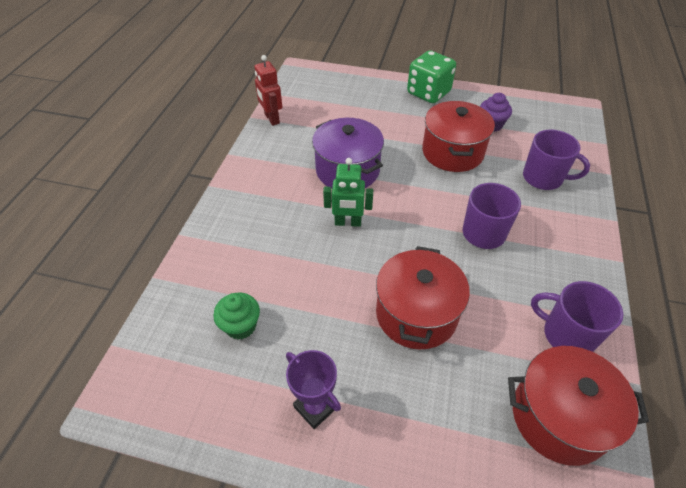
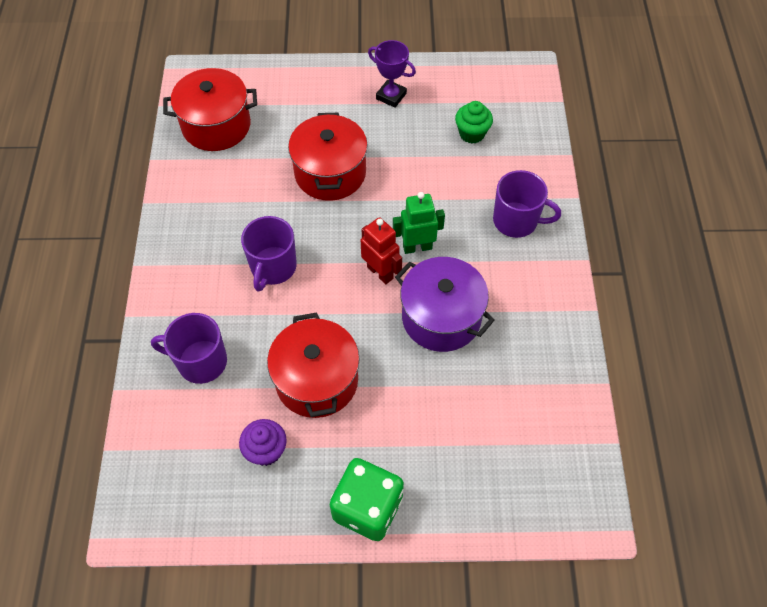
camera: 165 degrees right, 10 degrees up
(271, 119) = (577, 386): red robot -> red robot (380, 272)
(567, 335) = (201, 183): purple mug -> purple mug (516, 221)

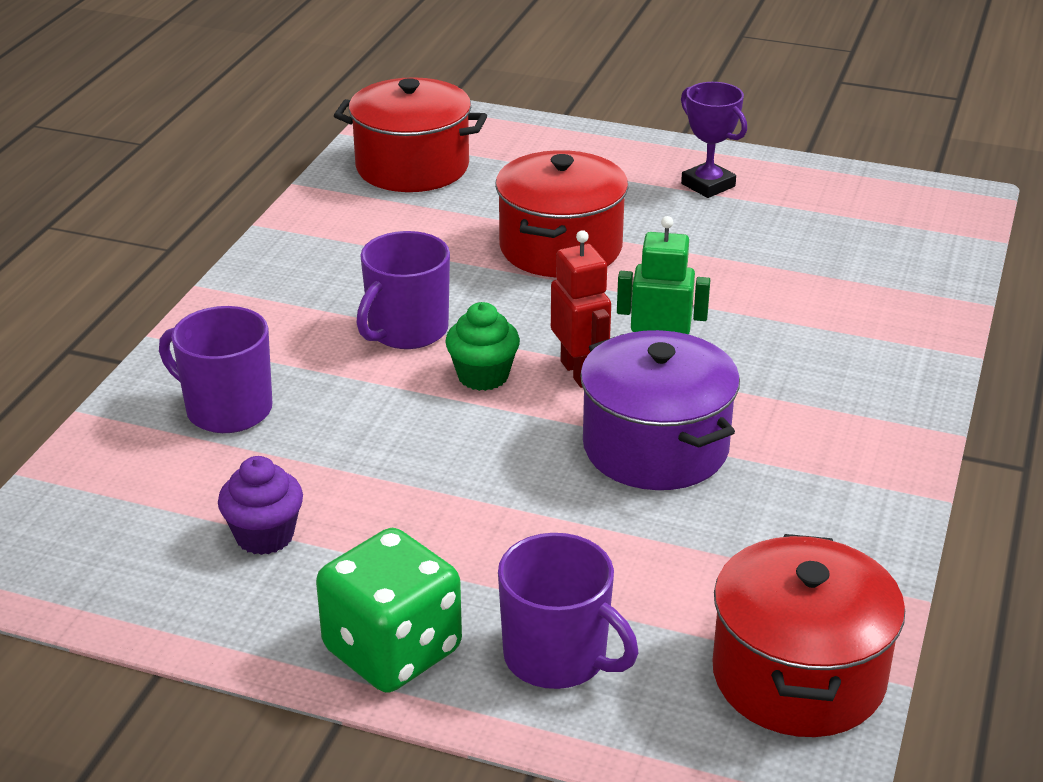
camera: 20 degrees right, 25 degrees down
(317, 380) = (399, 473): red pot -> red pot (798, 676)
(472, 133) = (824, 249): green cupcake -> green cupcake (483, 376)
(516, 221) = (852, 361): purple mug -> purple mug (557, 657)

